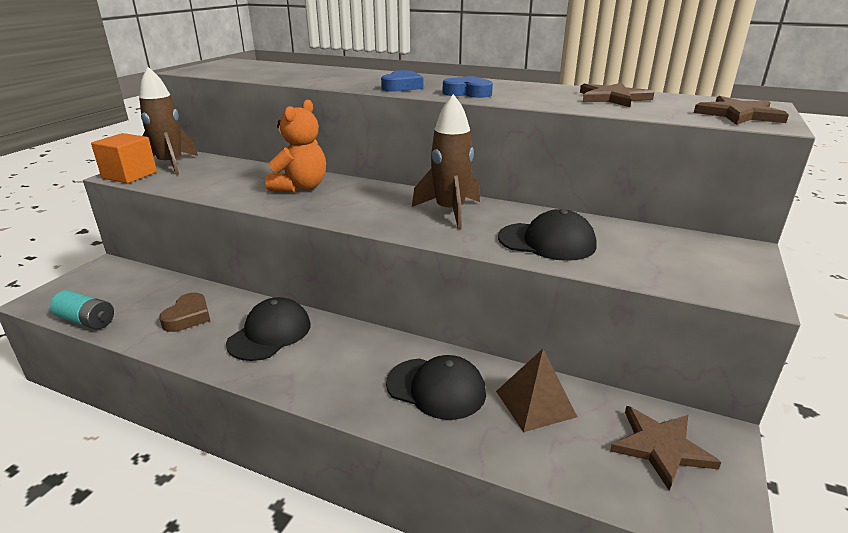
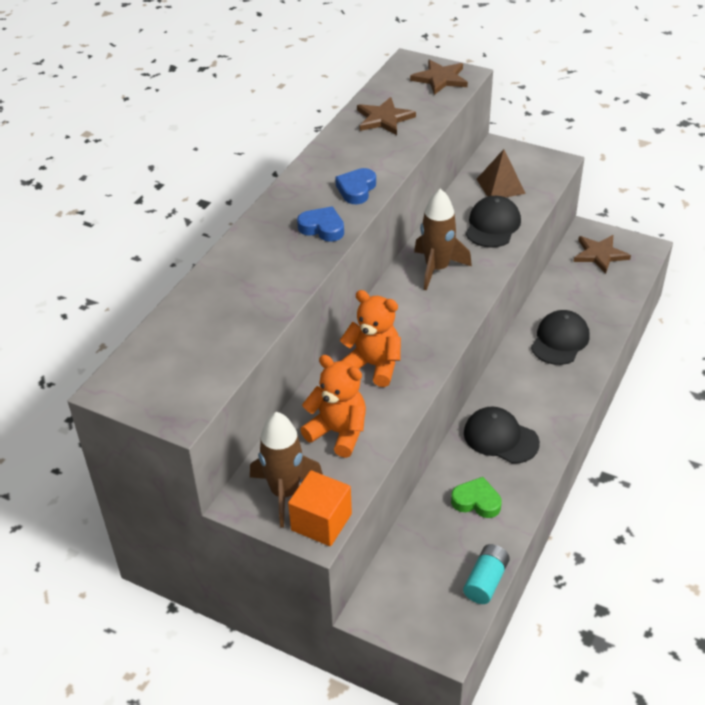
camera: 85 degrees left, 15 degrees up
(188, 317) = (476, 501): brown heart -> green heart
(222, 177) = (338, 432): none -> orange teddy bear
(535, 403) = (570, 296): brown pyramid -> brown pyramid (500, 186)

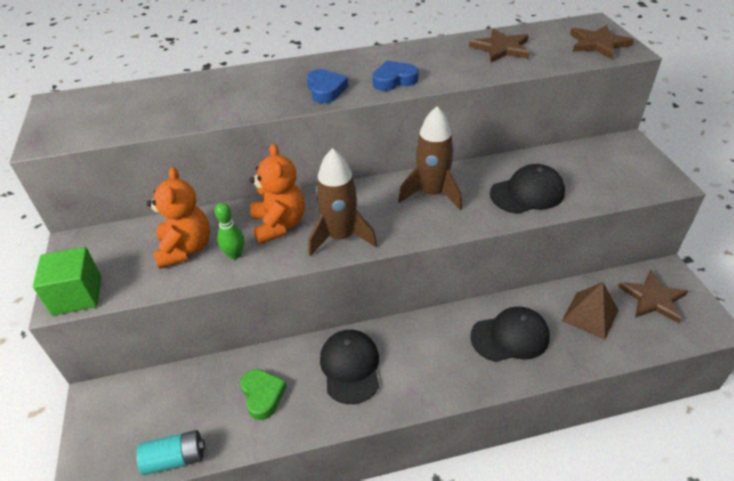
camera: 50 degrees right, 0 degrees up
(285, 492) = (98, 258): brown rocket -> brown rocket (340, 237)
(321, 522) = (77, 295): orange cube -> green cube
(380, 407) = (235, 254): none -> green bowling pin
(500, 186) = (583, 170): brown pyramid -> brown pyramid (590, 315)

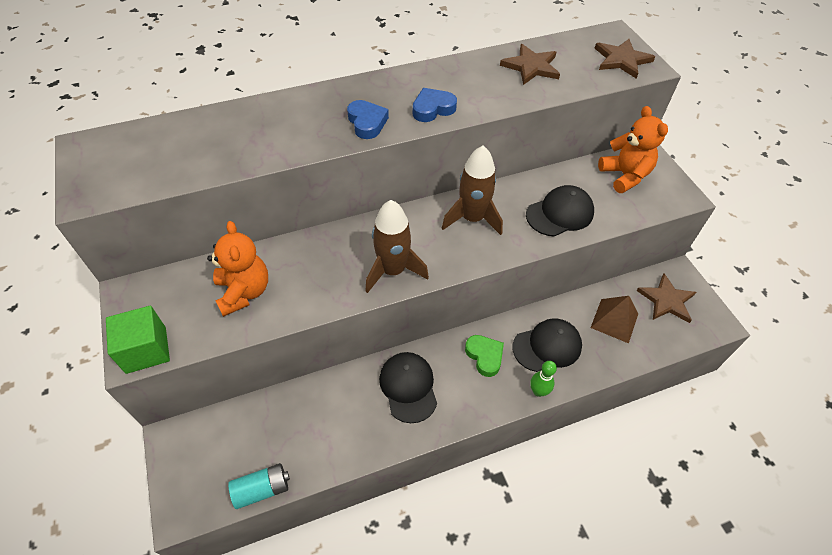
camera: 10 degrees left, 10 degrees up
(235, 254) = (294, 295): green bowling pin -> green bowling pin (538, 391)
(263, 395) = (332, 421): green heart -> green heart (484, 356)
(279, 225) = (331, 260): orange teddy bear -> orange teddy bear (624, 176)

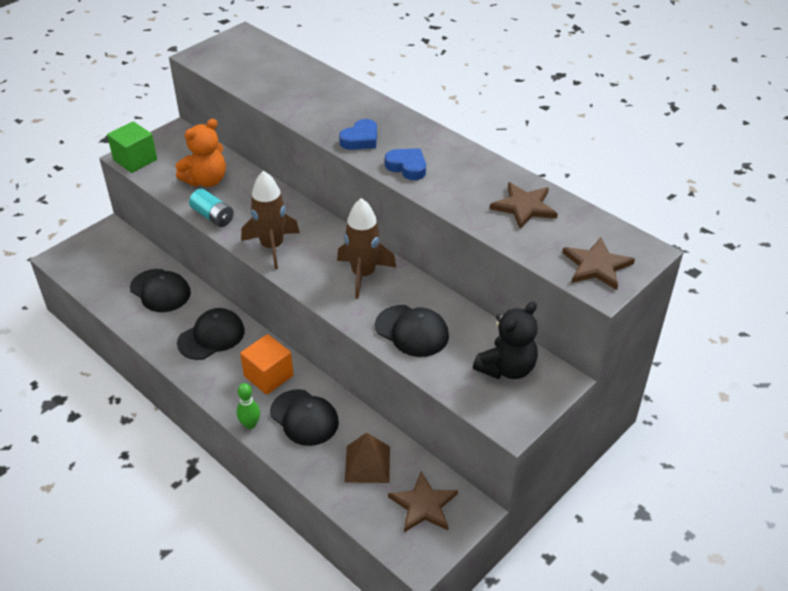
camera: 65 degrees right, 10 degrees down
(262, 489) = (89, 289): turquoise battery -> turquoise battery (213, 216)
(312, 414) = (160, 291): none -> black cap
(484, 356) = (268, 376): green heart -> orange cube
(624, 176) = (507, 368): orange teddy bear -> black teddy bear

